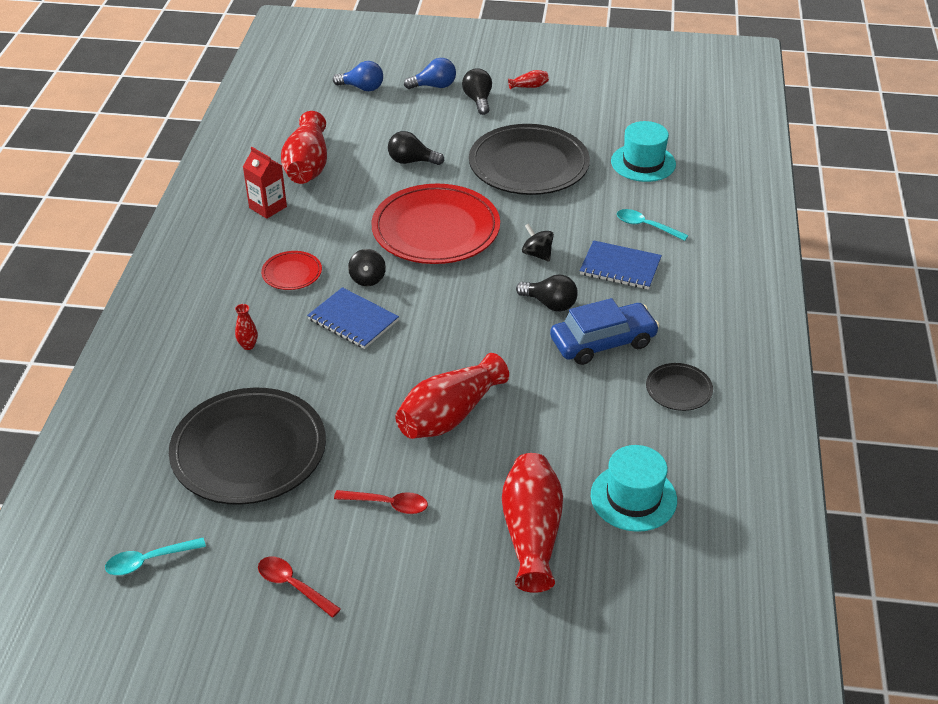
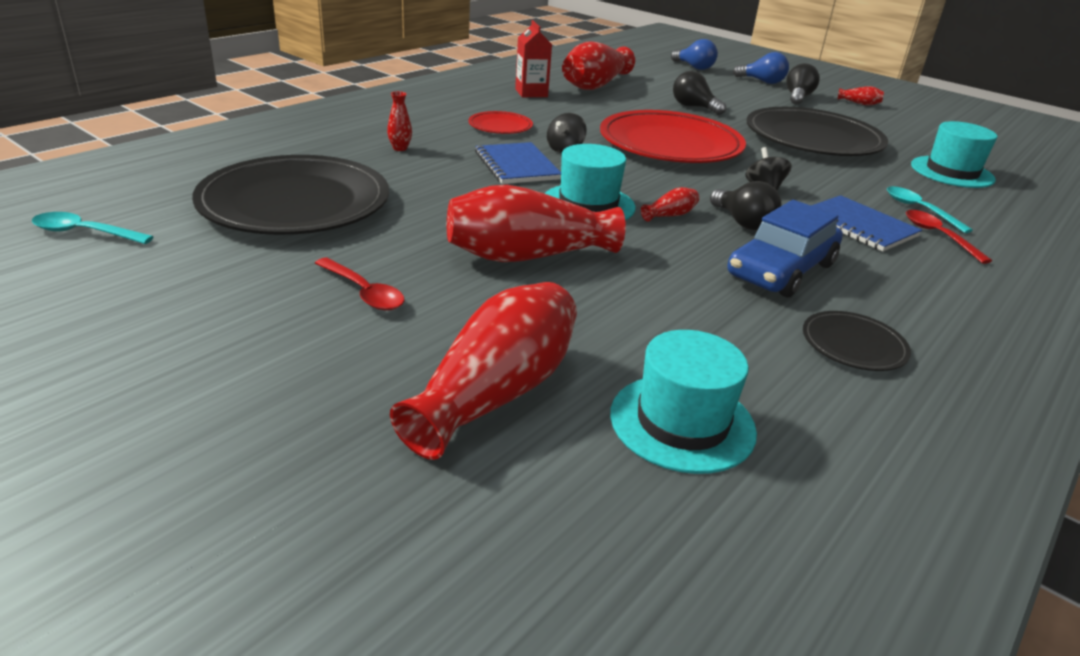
camera: 30 degrees right, 10 degrees down
(293, 586) = (167, 310): red spoon -> red spoon (938, 236)
(440, 339) = (588, 204): none -> turquoise hat
(500, 321) = (670, 215): none -> red vase
(603, 342) = (781, 270): blue car -> blue car turned 120 degrees clockwise

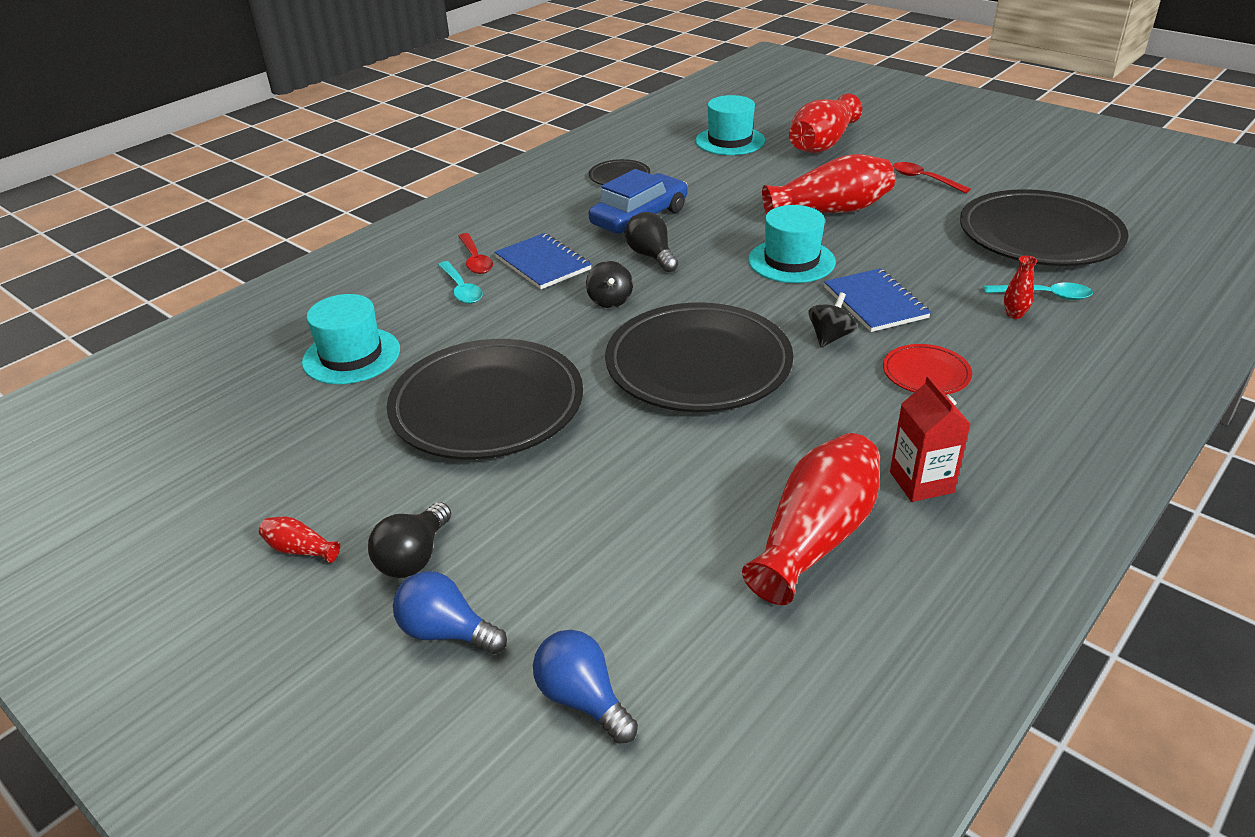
camera: 175 degrees left, 5 degrees up
(85, 233) = (1149, 198): turquoise spoon -> turquoise spoon (1044, 295)
(670, 144) = (698, 364): red plate -> black plate
(670, 215) = (716, 257): red vase -> none
(693, 107) = (640, 477): black light bulb -> none

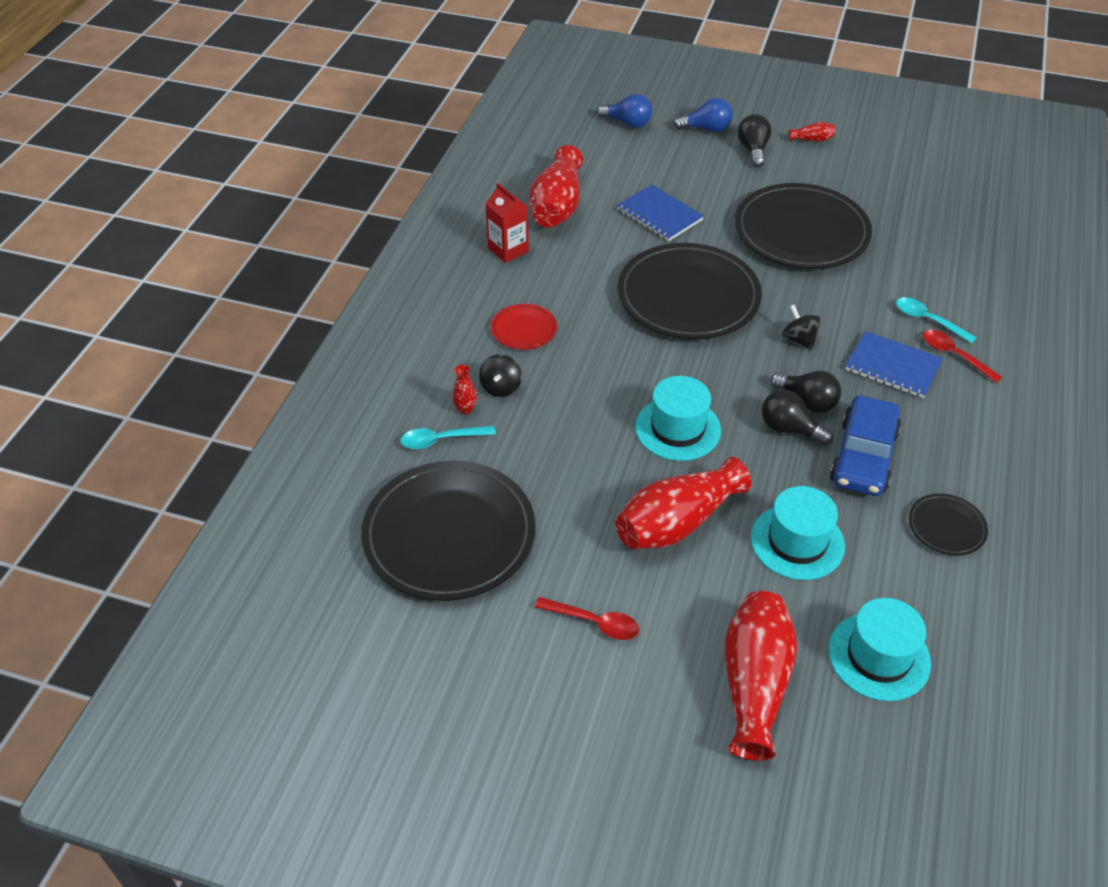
camera: 155 degrees right, 10 degrees up
(351, 356) = (932, 243): turquoise hat -> turquoise hat (797, 542)
(686, 243) = (789, 429): none -> black light bulb
(830, 337) = (605, 346): black spinning top -> black spinning top (501, 387)
(875, 302) = (583, 393): blue notebook -> blue notebook (659, 215)

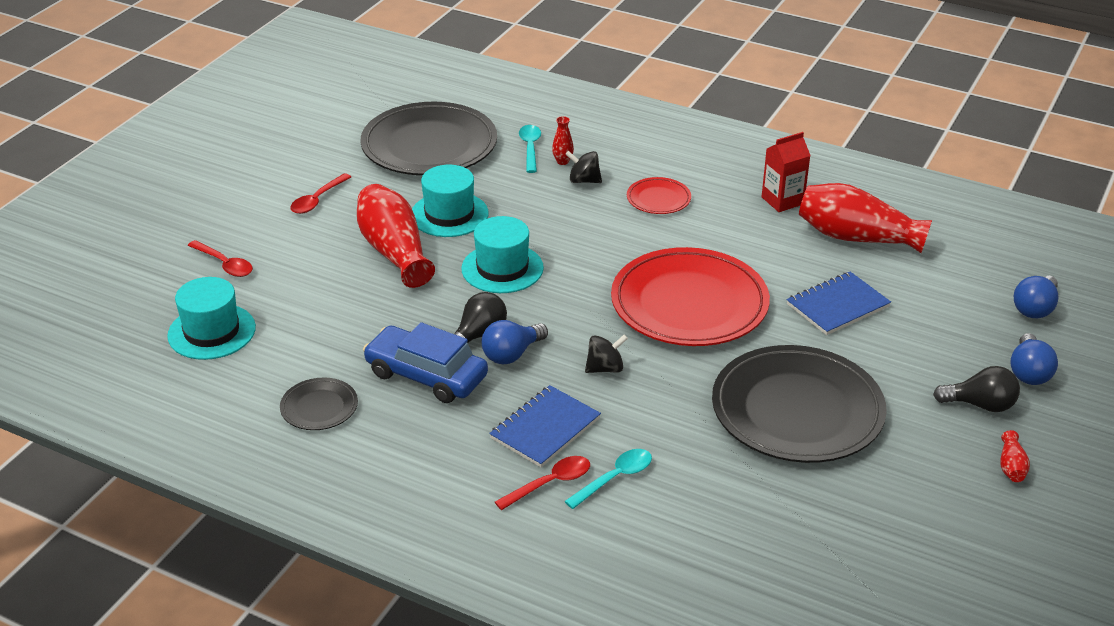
camera: 100 degrees right, 10 degrees down
(688, 297) = (689, 304): black plate -> red plate
(754, 684) = (224, 264): red vase -> red spoon
(797, 542) = (345, 312): turquoise hat -> turquoise hat (449, 214)
(807, 401) = (512, 354): black light bulb -> blue light bulb

